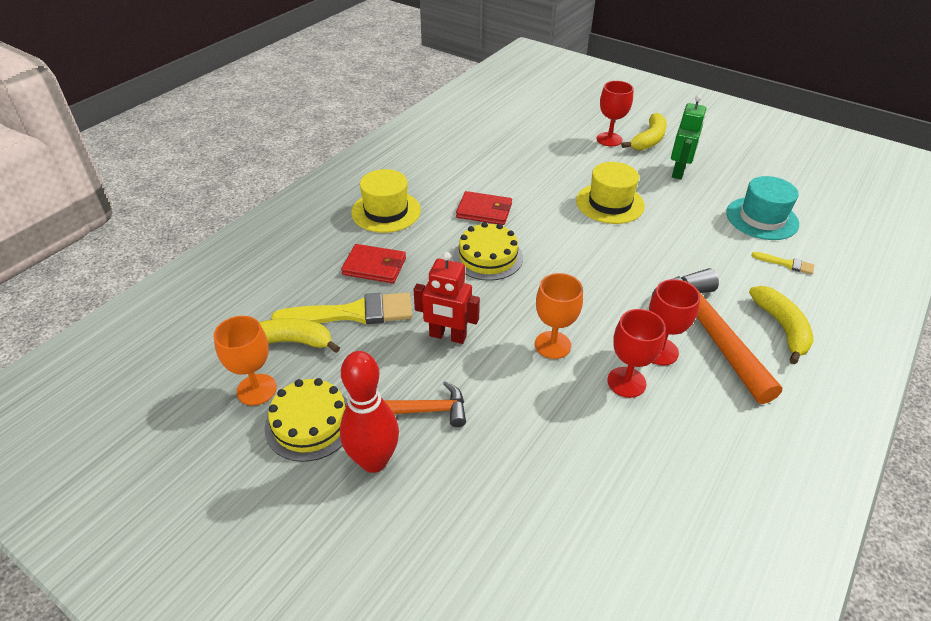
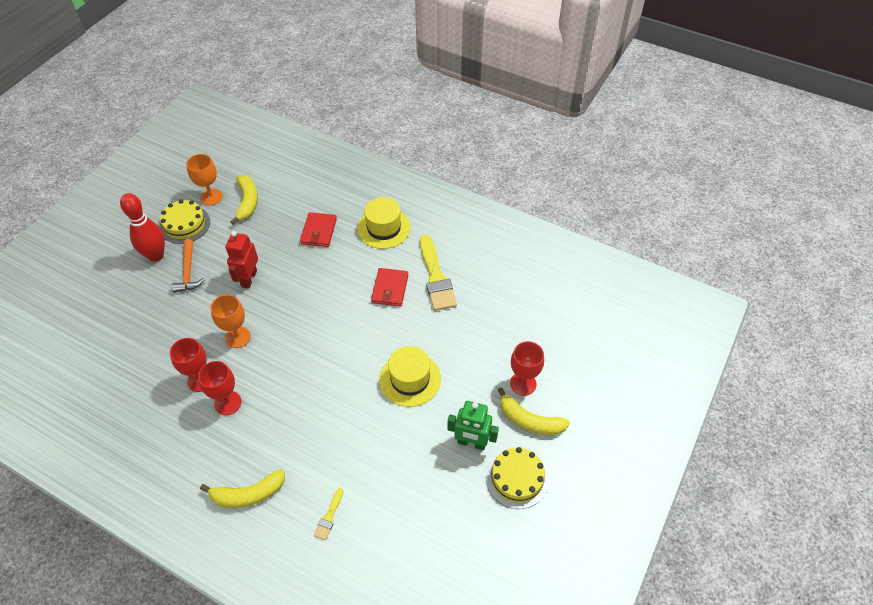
camera: 85 degrees right, 10 degrees up
(352, 313) = (272, 227): yellow brush -> yellow brush (436, 277)
(488, 257) = (331, 295): yellow cake -> yellow cake (517, 478)
(708, 331) = (246, 439): orange hammer -> none
(762, 218) = (398, 509): turquoise hat -> none

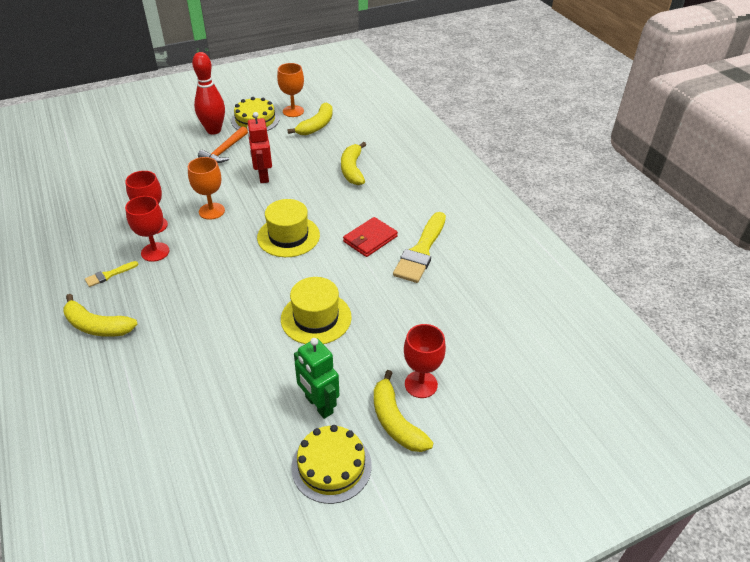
camera: 35 degrees right, 10 degrees down
(249, 279) = (263, 176): red robot -> red robot turned 60 degrees counterclockwise
(319, 231) = (352, 170): red wallet -> yellow banana
(329, 516) = (136, 384): yellow brush -> yellow brush (109, 275)
(384, 228) = (410, 192): yellow hat -> yellow hat (288, 236)

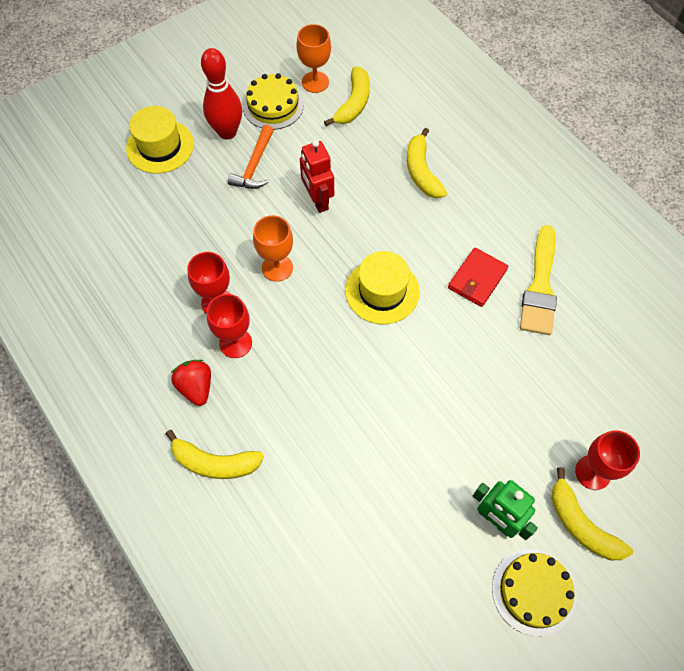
camera: 10 degrees left, 20 degrees up
(109, 275) = (196, 387): yellow brush -> red strawberry
(316, 318) = (454, 405): yellow hat -> yellow hat (160, 146)

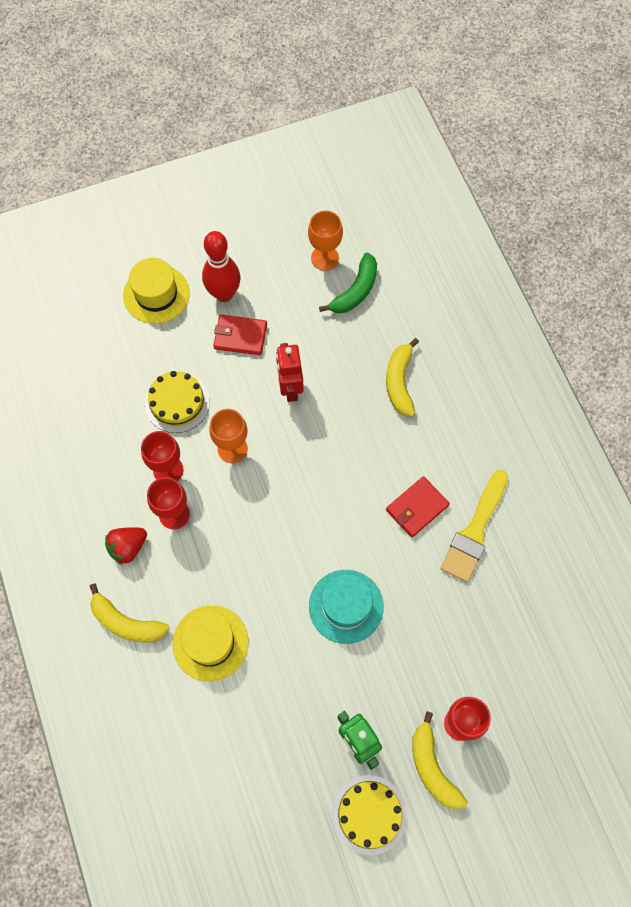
camera: 15 degrees right, 5 degrees up
(196, 387) = (128, 547): red strawberry -> red strawberry turned 120 degrees counterclockwise
(254, 165) = (240, 336): orange hammer -> red wallet
(273, 105) = (276, 275): yellow cake -> yellow cake (177, 403)
(353, 103) = (355, 291): yellow banana -> green banana
(382, 291) = (323, 497): yellow hat -> yellow hat (210, 643)
(439, 388) = (346, 606): none -> turquoise hat

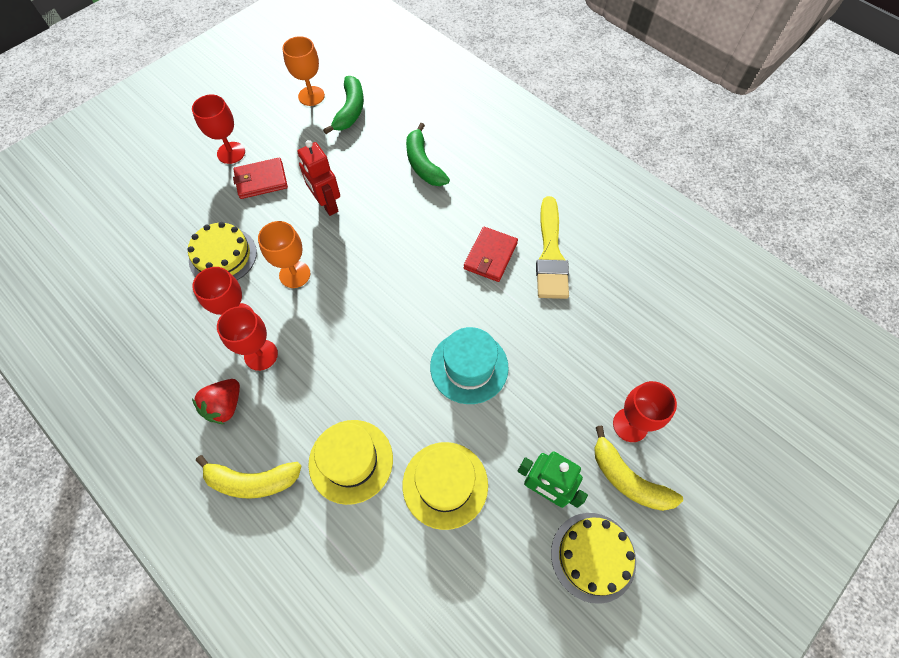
camera: 25 degrees left, 5 degrees down
(156, 294) = (165, 175): yellow hat -> yellow hat (445, 484)
(224, 294) = (231, 153): red bowling pin -> red goblet
(399, 382) = (423, 164): yellow banana -> green banana

